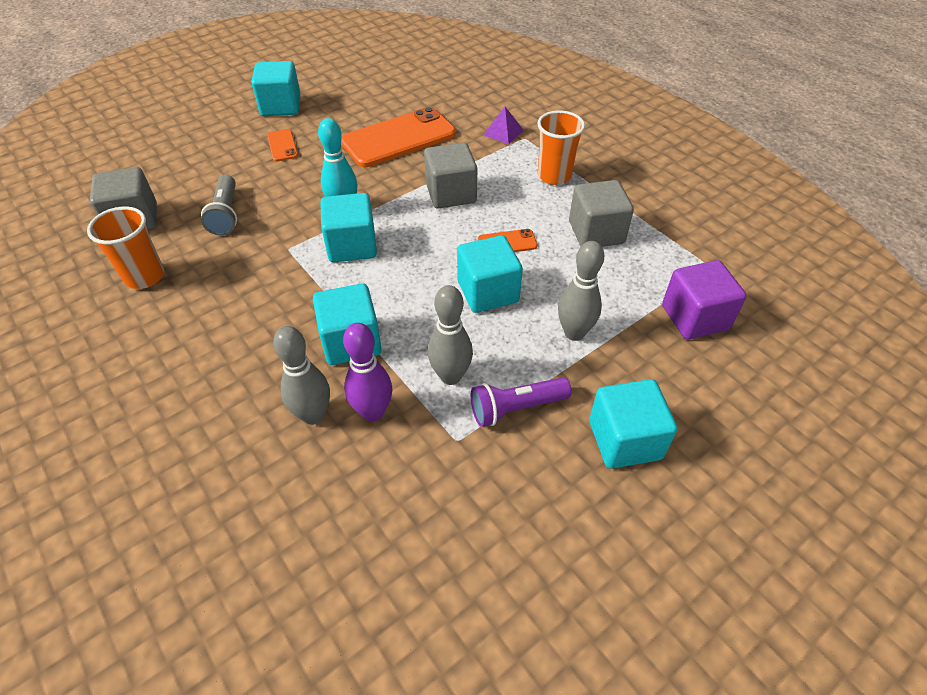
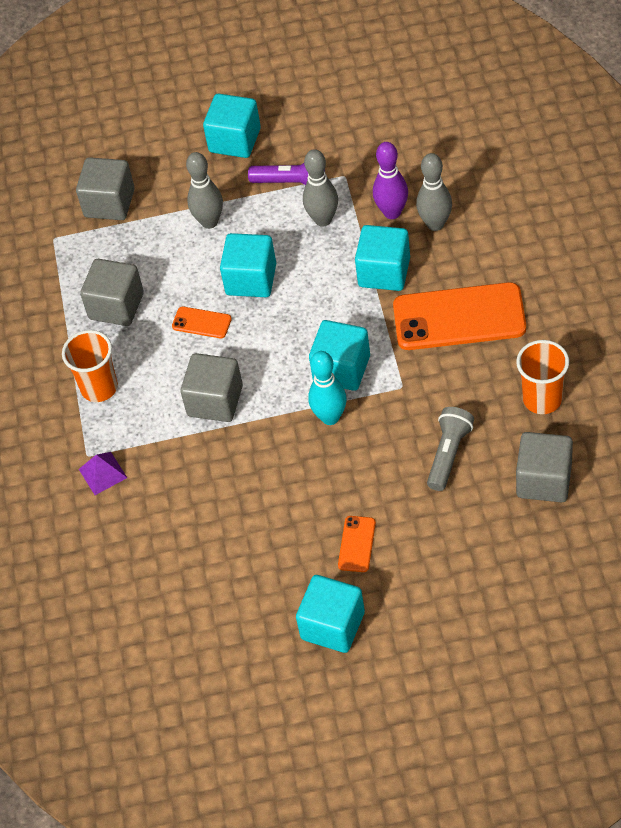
camera: 145 degrees left, 5 degrees up
(398, 138) = (221, 507): orange phone -> orange phone (459, 317)
(694, 317) = (109, 203): purple cube -> grey cube

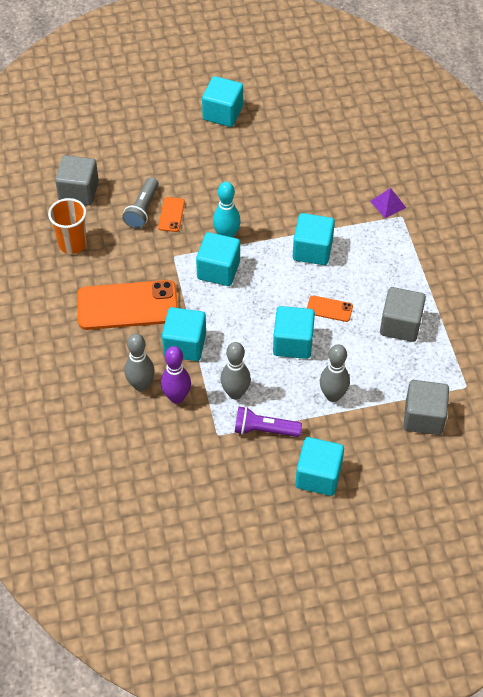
camera: 170 degrees right, 0 degrees up
(99, 388) = (402, 262): orange cup -> none
(215, 401) = (312, 250): grey cube -> turquoise cube
(357, 544) = (207, 157): orange phone -> orange phone (171, 214)

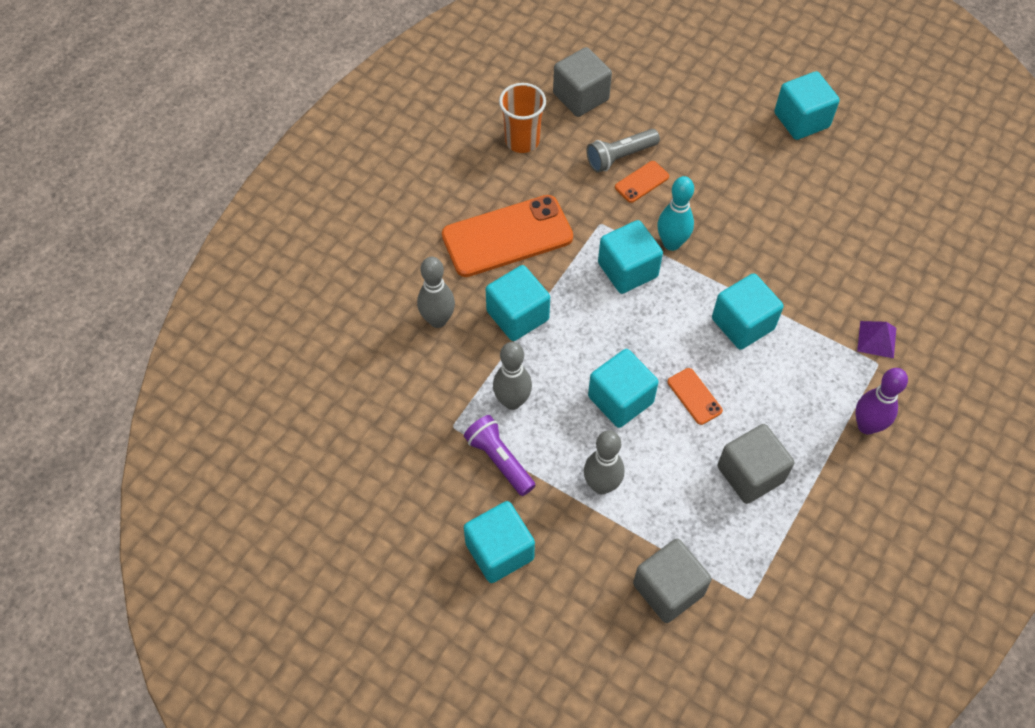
camera: 45 degrees right, 5 degrees up
(127, 306) = (507, 236): orange phone -> orange phone turned 60 degrees counterclockwise
(177, 397) = (456, 359): purple bowling pin -> purple bowling pin (866, 426)

